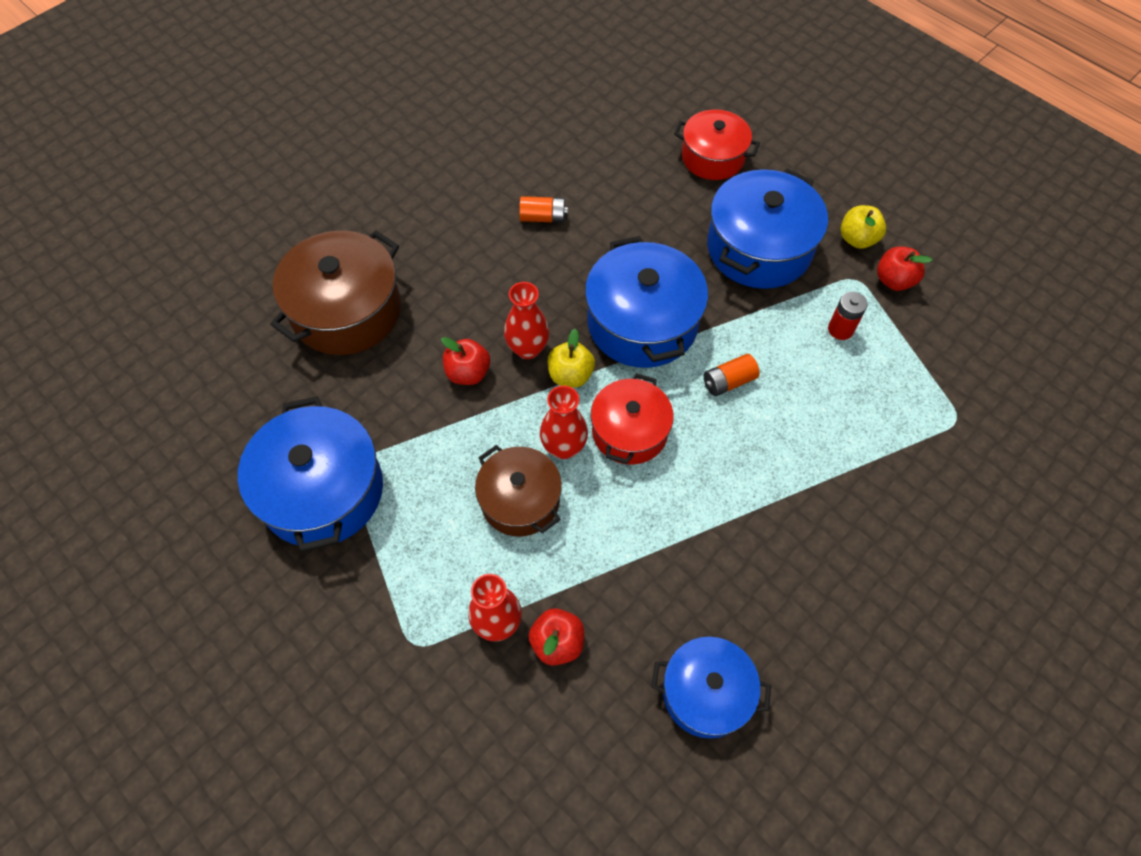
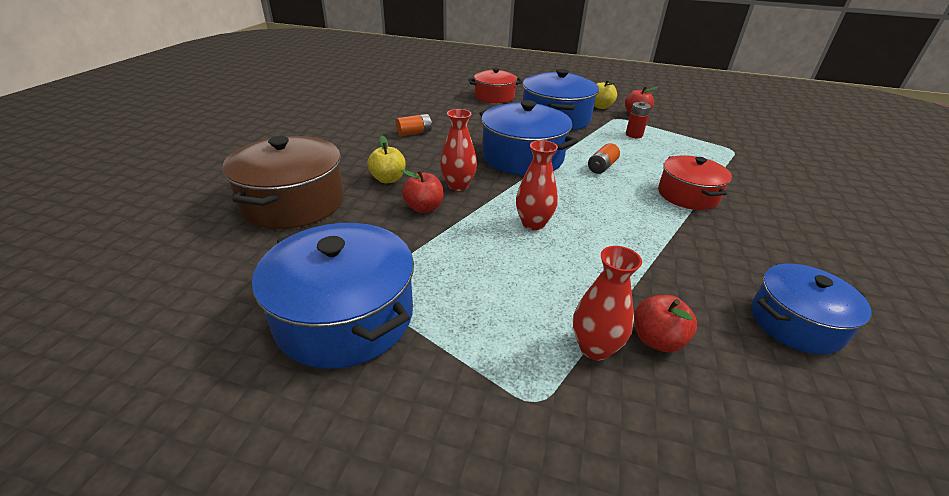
camera: 30 degrees left, 25 degrees down
(520, 500) = (531, 262): brown pot -> none
(570, 375) = (501, 189): yellow apple -> yellow apple (388, 179)
(629, 431) = (569, 203): red pot -> red pot (687, 195)

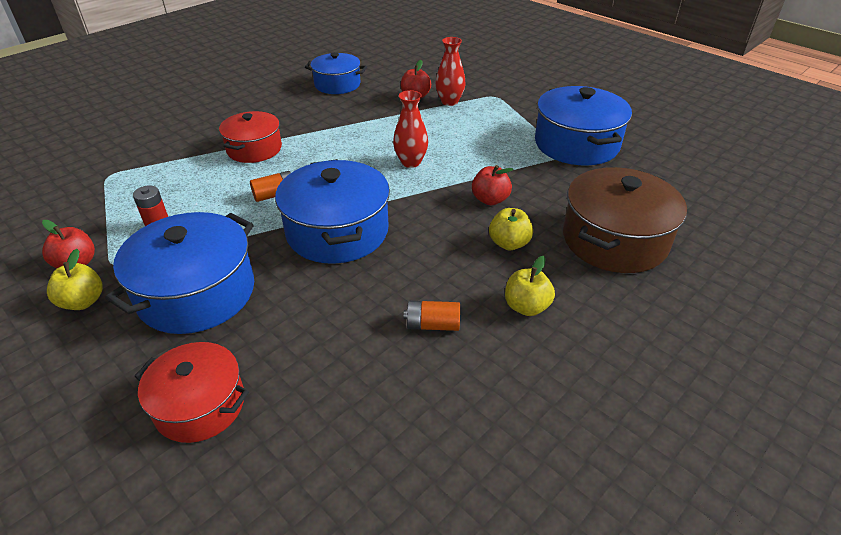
camera: 150 degrees left, 5 degrees up
(360, 150) = (526, 307): none -> yellow apple
(458, 185) = (441, 214): red vase -> none

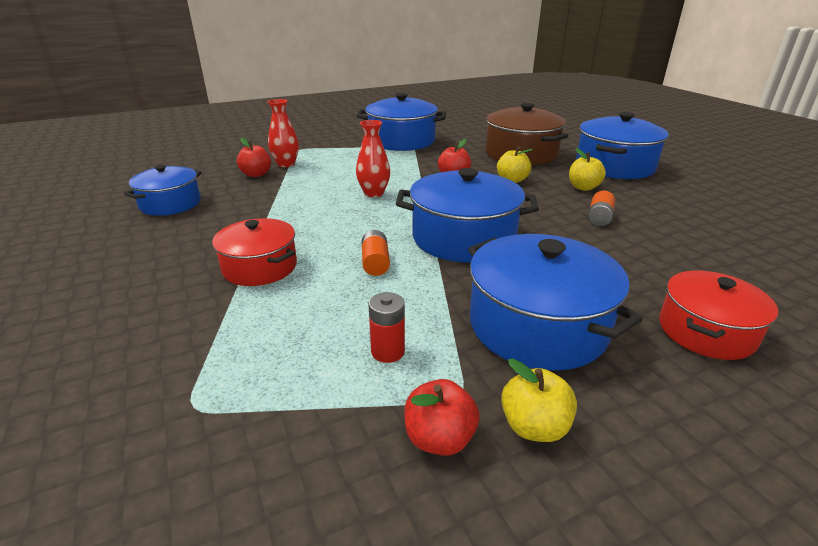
camera: 70 degrees left, 10 degrees down
(642, 337) = (614, 166): none -> blue pot

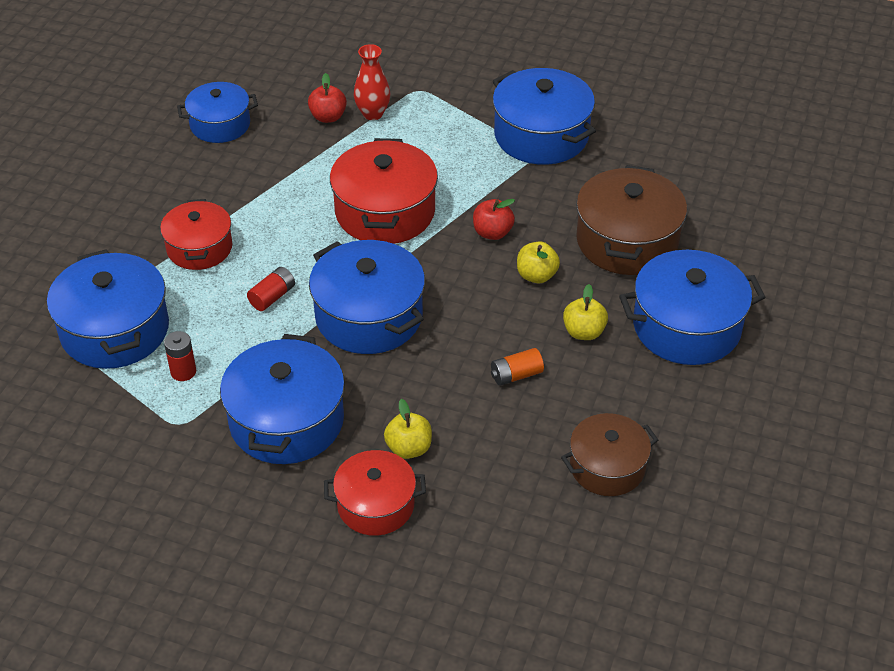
camera: 45 degrees right, 15 degrees up
(258, 365) = (115, 330): none -> blue pot
(374, 193) = (385, 212): red vase -> red pot
(375, 263) = (272, 297): orange battery -> red battery
(439, 438) = (139, 436): red apple -> none
(534, 426) = (186, 466): yellow apple -> yellow apple (409, 448)
(730, 227) = (607, 467): none -> brown pot

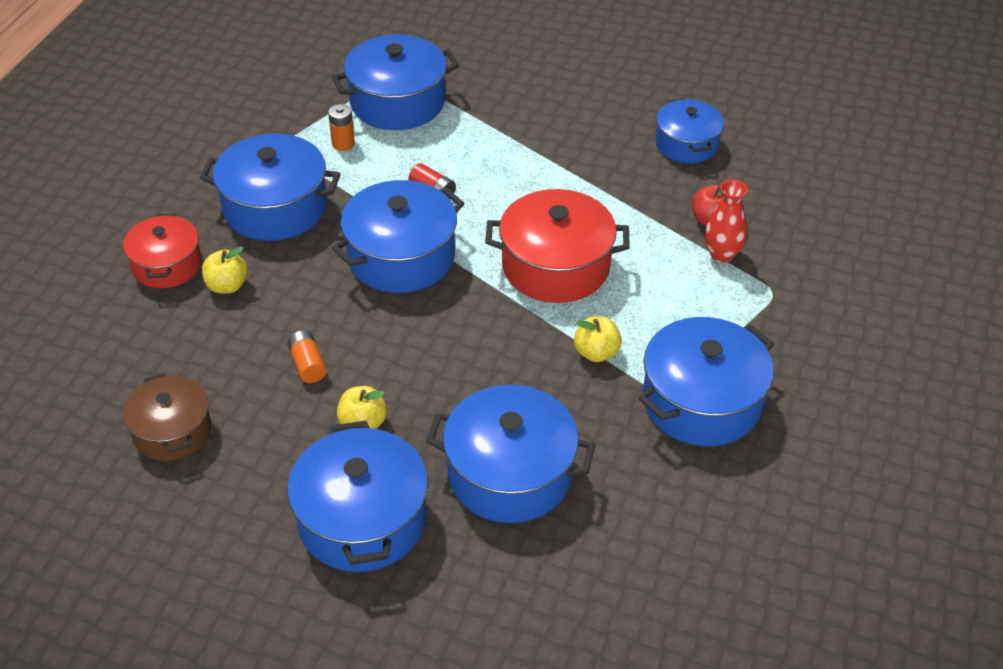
camera: 90 degrees right, 0 degrees up
(183, 372) = (343, 144): red battery -> orange battery
(199, 248) = (501, 142): red pot -> none
(492, 233) = (523, 352): red apple -> none
(536, 275) = (453, 387): yellow apple -> yellow apple (596, 352)
(627, 241) = (510, 473): brown pot -> blue pot

